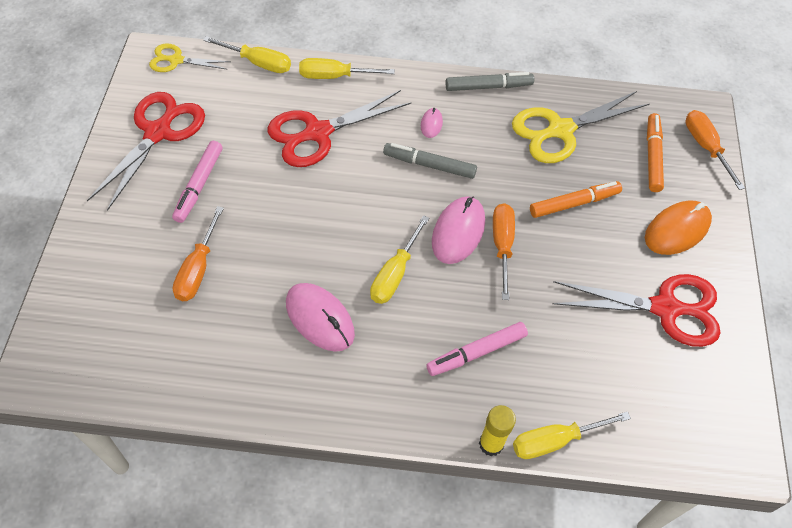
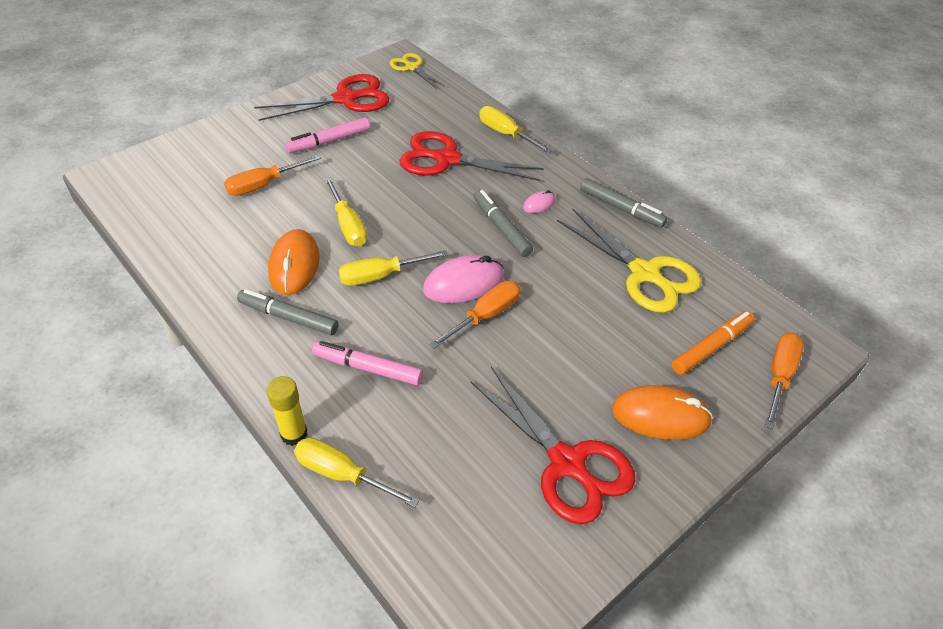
camera: 45 degrees right, 10 degrees down
(259, 63) = (463, 98): yellow screwdriver -> yellow screwdriver (348, 226)
(320, 318) = (294, 265): pink mouse -> orange mouse
(372, 364) = (288, 317): none -> grey marker
(560, 130) = (645, 274): yellow scissors -> yellow scissors turned 150 degrees counterclockwise
(574, 203) = (587, 330): orange marker -> none

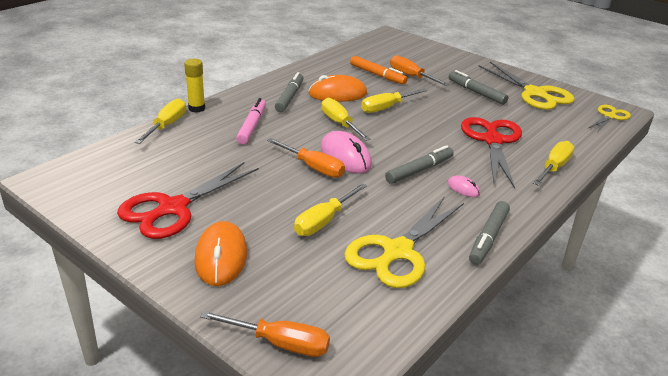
camera: 80 degrees right, 15 degrees down
(329, 141) = (476, 92): pink marker -> grey marker
(346, 99) = (535, 94): red scissors -> yellow scissors
(595, 321) = (323, 221): none -> yellow screwdriver
(711, 347) = (309, 294): orange marker -> orange marker (377, 75)

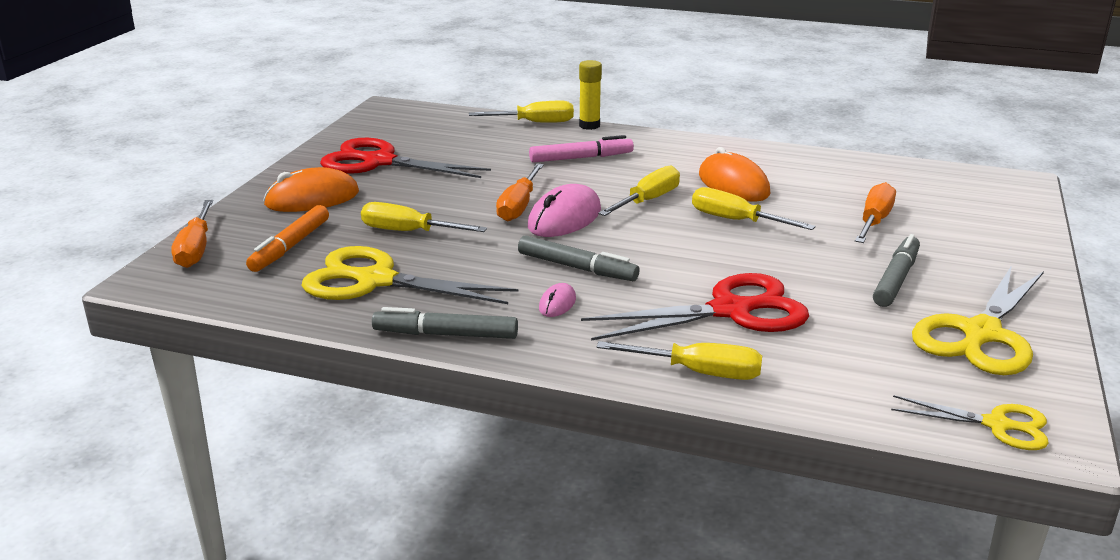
camera: 70 degrees right, 5 degrees down
(290, 97) = (683, 161): grey marker -> none
(377, 75) = (838, 198): orange marker -> orange marker (290, 246)

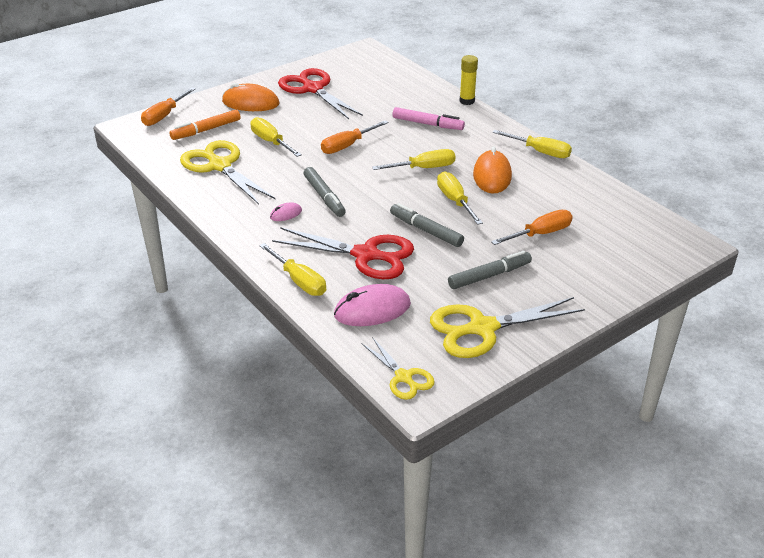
camera: 35 degrees right, 10 degrees up
(446, 334) = (213, 209): grey marker -> grey marker (426, 230)
(535, 123) = (437, 88): yellow screwdriver -> yellow screwdriver (540, 152)
(564, 218) = (361, 163): pink mouse -> pink mouse (372, 310)

